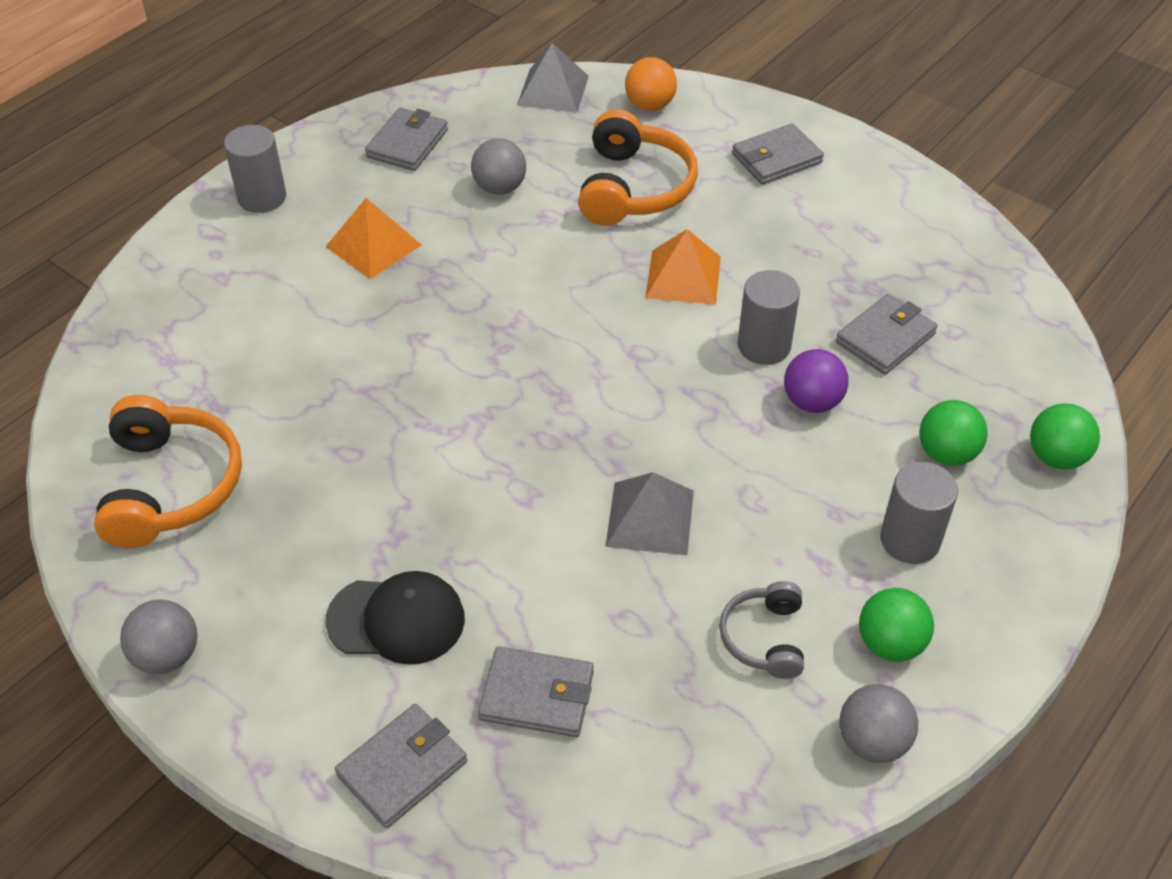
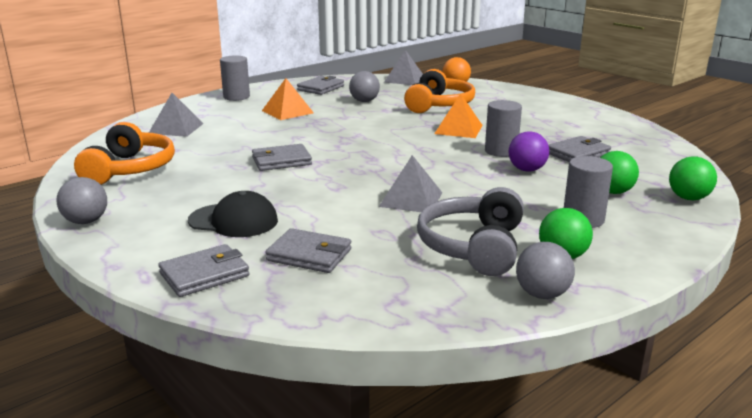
camera: 10 degrees right, 25 degrees down
(194, 333) = (176, 128): none -> grey pyramid
(764, 638) = (473, 247): grey headphones -> grey headphones, size x1.77
(776, 158) = (523, 102): grey wallet -> grey wallet (281, 161)

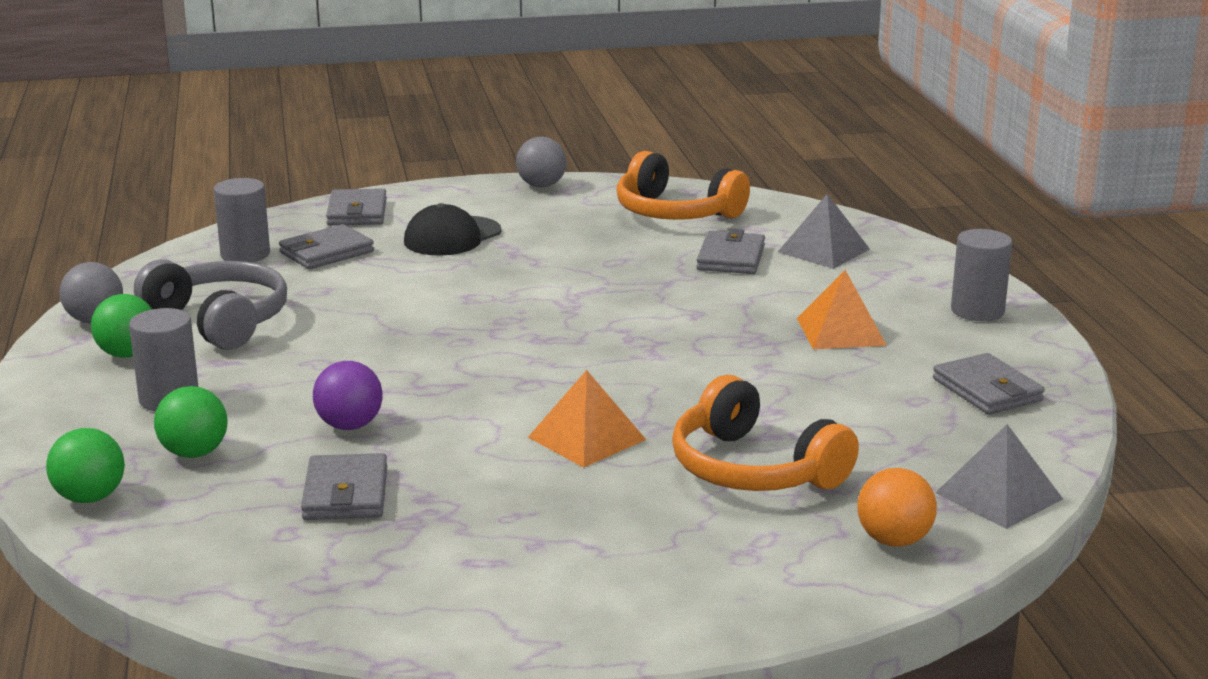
camera: 120 degrees right, 0 degrees up
(281, 161) = (602, 286): grey wallet -> grey wallet (731, 258)
(364, 101) = (850, 406): grey ball -> none
(411, 199) = (374, 325): grey pyramid -> none
(501, 151) = (442, 435): grey cylinder -> grey cylinder (245, 254)

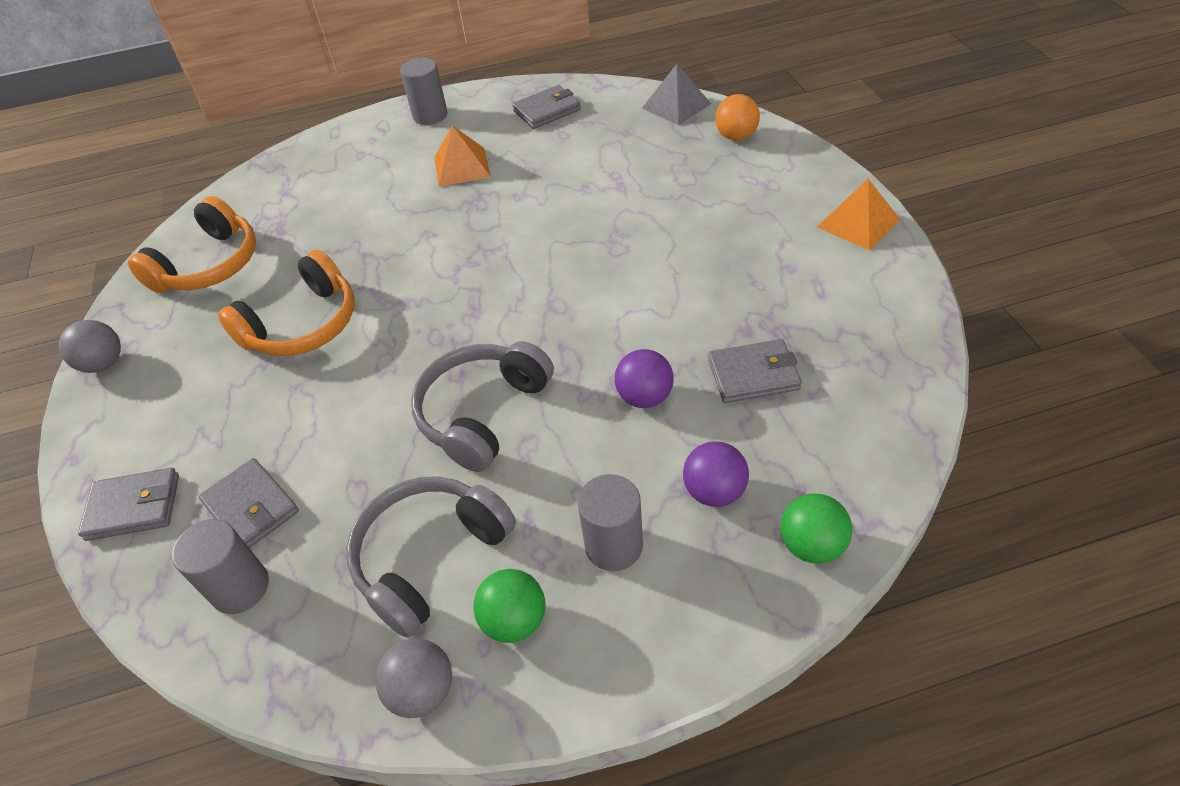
camera: 90 degrees left, 25 degrees up
(194, 453) = (714, 491): green ball -> purple ball
(378, 342) = (482, 413): none -> grey headphones
(452, 237) = (230, 409): black cap -> none
(586, 438) = (640, 264): orange pyramid -> orange pyramid (858, 223)
(731, 258) = (320, 225): grey wallet -> none
(753, 469) = (667, 189): orange headphones -> orange headphones (303, 325)
(823, 250) = (313, 181): grey pyramid -> none

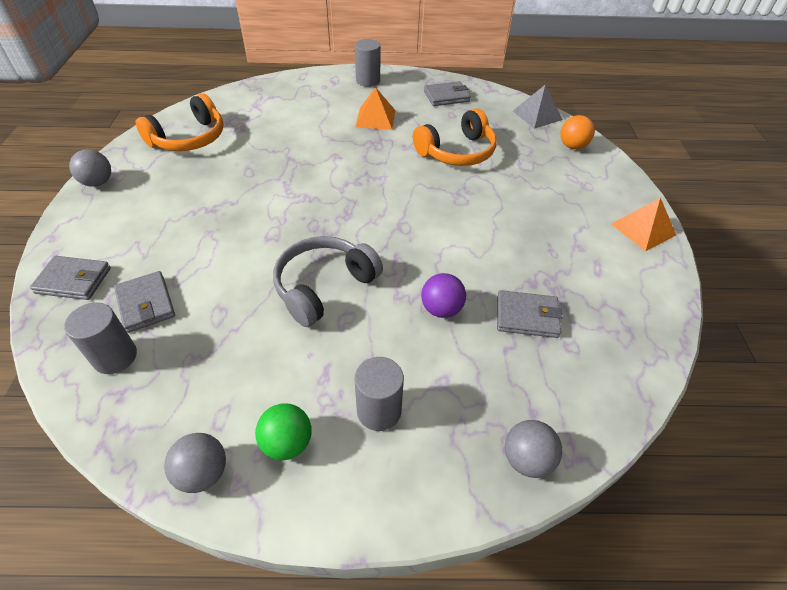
camera: 10 degrees right, 0 degrees up
(303, 325) = (231, 193): orange headphones -> orange headphones (457, 152)
(430, 557) = (247, 377): grey headphones -> none
(714, 491) = (467, 394): purple ball -> none
(811, 545) = (526, 459): green ball -> grey ball

